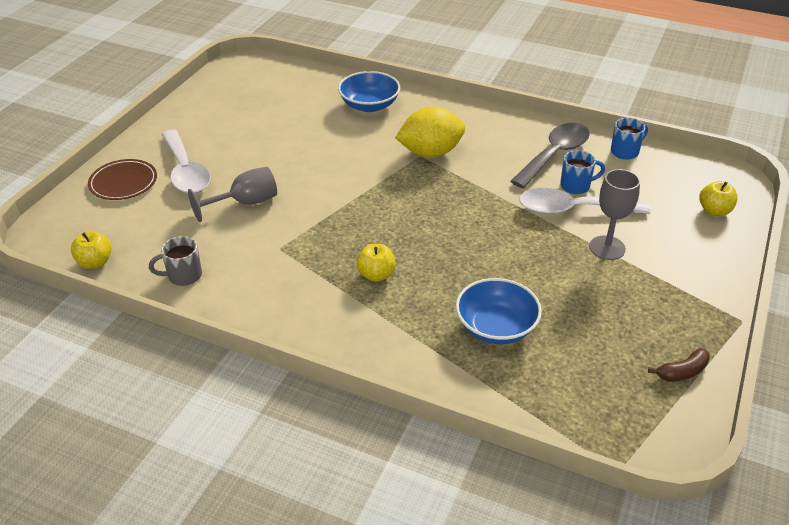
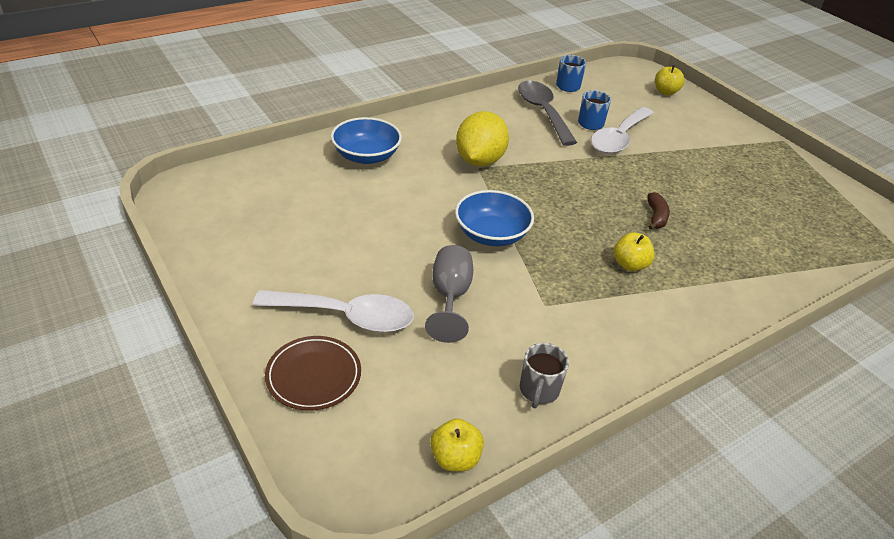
camera: 60 degrees left, 0 degrees up
(496, 327) = (735, 236): blue bowl -> blue bowl (491, 234)
(607, 248) = (675, 147): grey goblet -> none
(682, 372) = (822, 185): brown banana -> brown banana (656, 217)

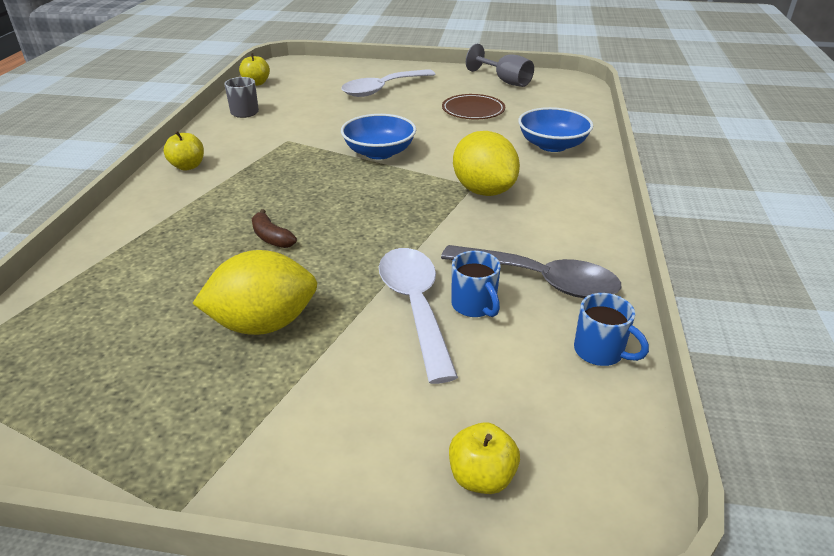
camera: 135 degrees right, 5 degrees down
(313, 375) = (356, 73): brown plate -> brown plate (473, 110)
(450, 297) = (347, 117): grey goblet -> grey goblet (505, 81)
(629, 265) = (255, 188): yellow apple -> yellow apple (188, 166)
(703, 174) = (263, 324): none -> yellow lemon

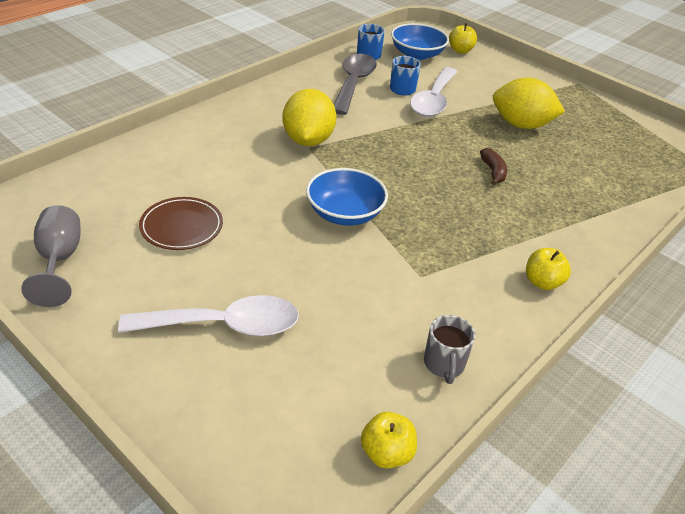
camera: 150 degrees left, 5 degrees up
(540, 280) = (353, 84): grey spoon -> grey spoon turned 45 degrees clockwise
(552, 145) = (190, 151): blue bowl -> blue bowl (417, 54)

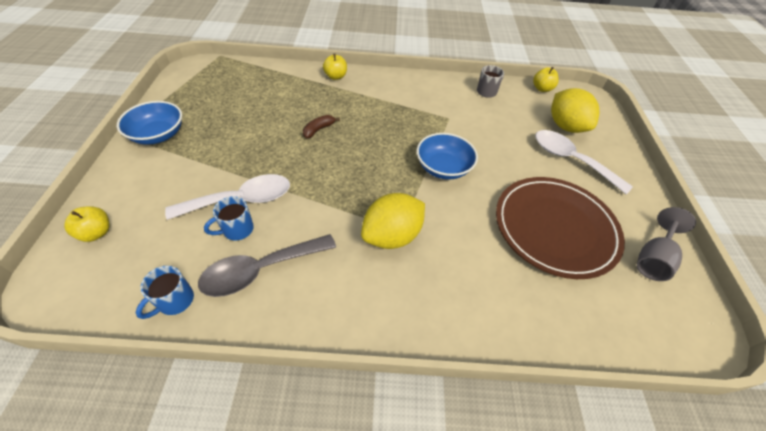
camera: 130 degrees left, 10 degrees up
(181, 227) = (555, 228): brown plate -> brown plate, size x1.92
(417, 54) = (138, 261): blue bowl -> blue bowl (158, 135)
(521, 125) = (235, 139): yellow lemon -> yellow lemon (565, 126)
(542, 282) = (400, 83): yellow apple -> yellow apple (335, 76)

